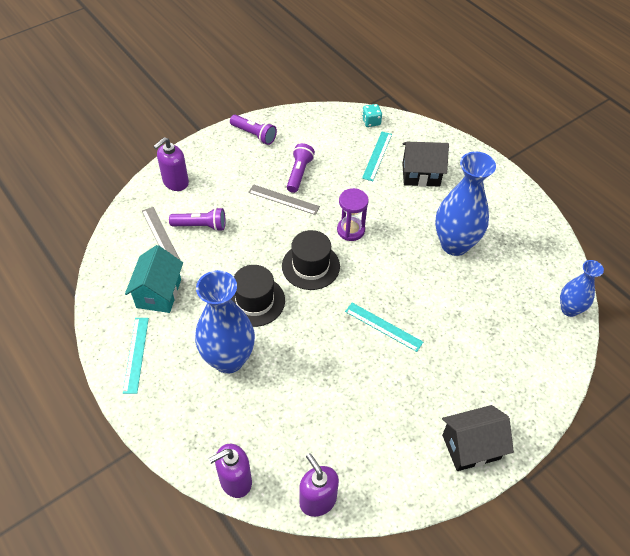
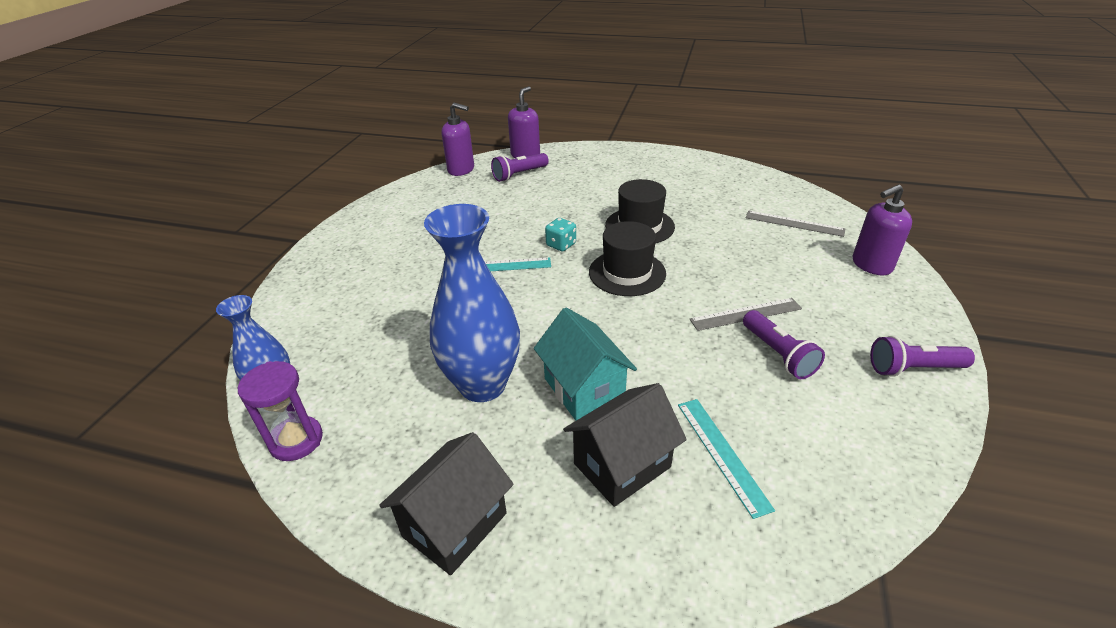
camera: 145 degrees right, 15 degrees down
(136, 354) = (675, 165): turquoise ruler -> none
(158, 293) = (720, 194): turquoise house -> turquoise house (584, 389)
(175, 182) = (871, 265): purple soap dispenser -> purple soap dispenser turned 120 degrees counterclockwise
(201, 226) = (777, 247): purple flashlight -> purple flashlight (519, 175)
(228, 359) = (607, 191): blue vase -> none
(350, 230) = (629, 327): purple hourglass -> purple hourglass (296, 440)
(371, 122) = (817, 521): turquoise dice -> turquoise dice (561, 245)
(471, 447) = (356, 234): black house -> black house (455, 525)

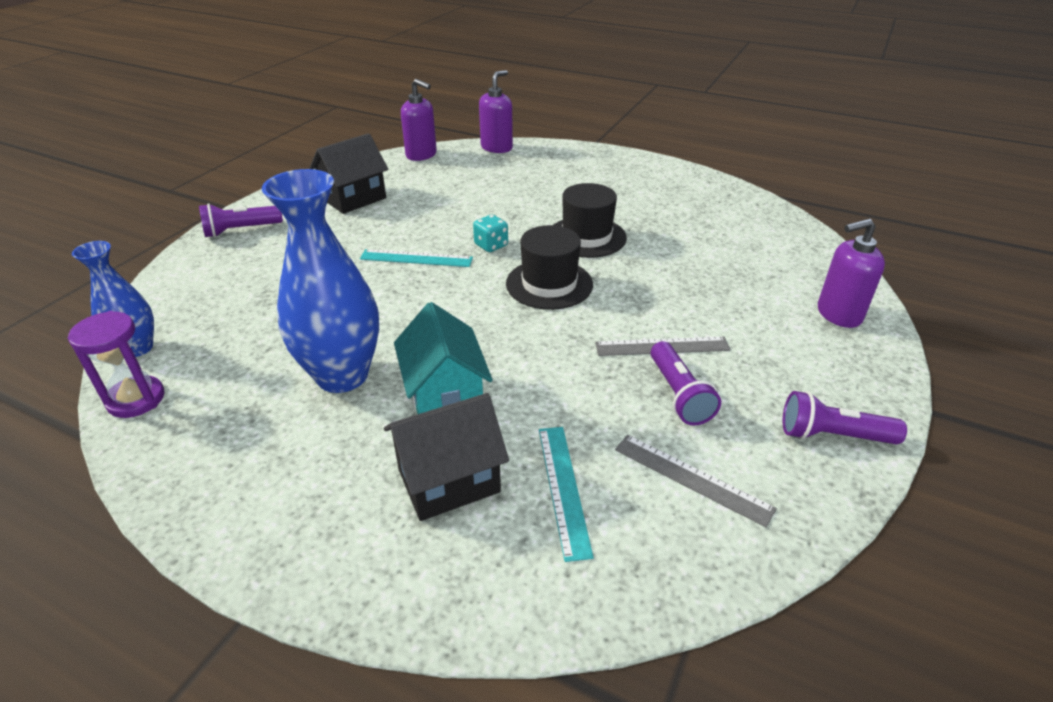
camera: 10 degrees right, 0 degrees up
(455, 525) = (250, 508): black house -> black house (354, 199)
(519, 175) = (480, 167): purple flashlight -> purple flashlight (241, 230)
(794, 223) = (767, 256): grey ruler -> grey ruler (692, 478)

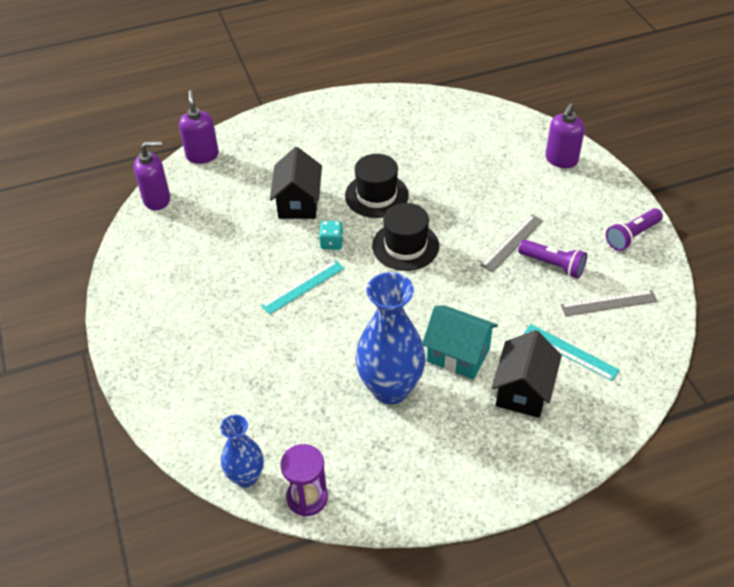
camera: 45 degrees left, 10 degrees up
(241, 230) = (144, 357): purple flashlight -> none
(354, 199) = (178, 273): black house -> black house (298, 203)

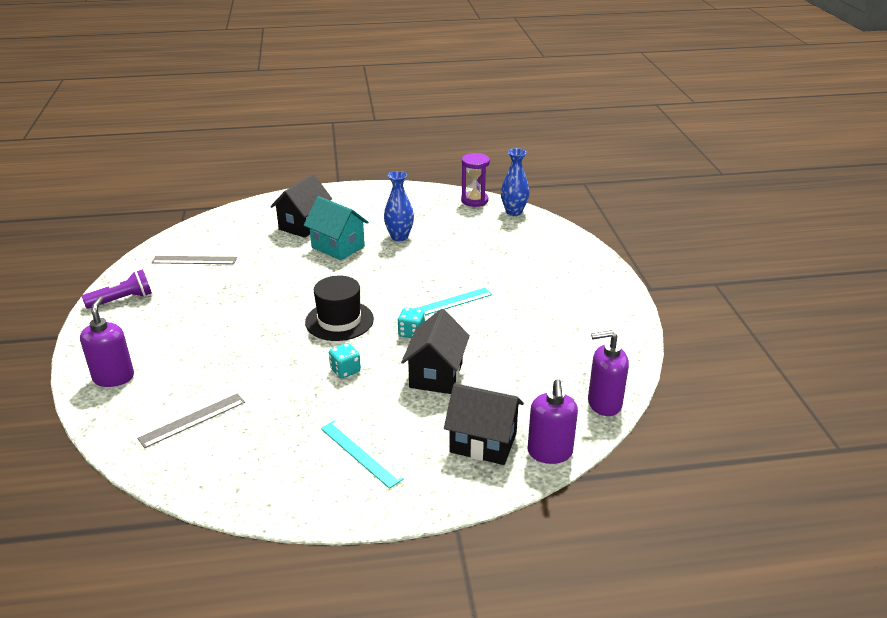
camera: 170 degrees left, 15 degrees down
(251, 155) = (483, 442): none -> black house
(376, 195) = (345, 370): black hat -> turquoise dice
(390, 389) = (399, 237): blue vase -> blue vase, size x0.58
(512, 243) = (236, 309): grey ruler -> grey ruler (192, 420)
(553, 265) = (214, 289): purple flashlight -> none
(561, 160) = (114, 377): purple soap dispenser -> purple soap dispenser turned 45 degrees counterclockwise
(570, 352) = (252, 239): turquoise ruler -> turquoise ruler (360, 453)

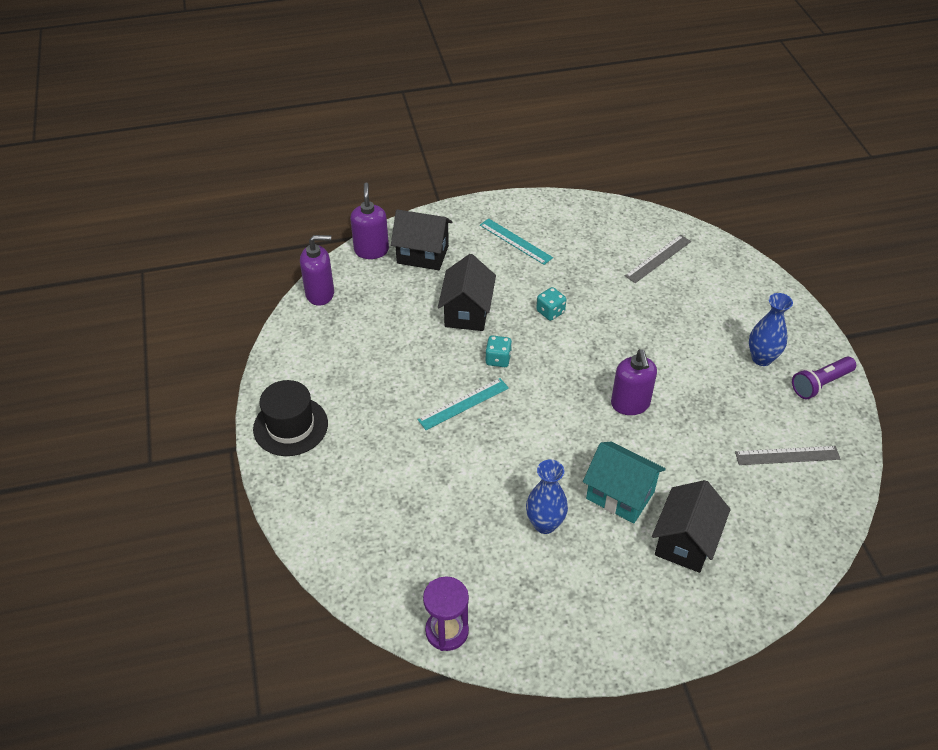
camera: 175 degrees right, 15 degrees up
(114, 377) = (752, 292): purple soap dispenser -> purple soap dispenser (630, 404)
(339, 320) = (576, 370): black hat -> black hat (290, 426)
(514, 212) = (386, 602): blue vase -> blue vase (761, 358)

